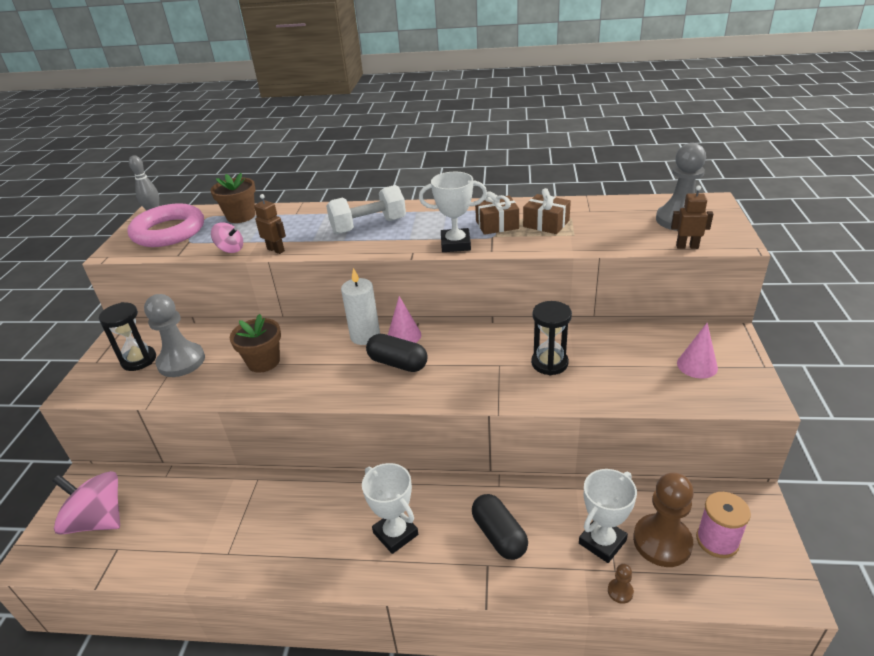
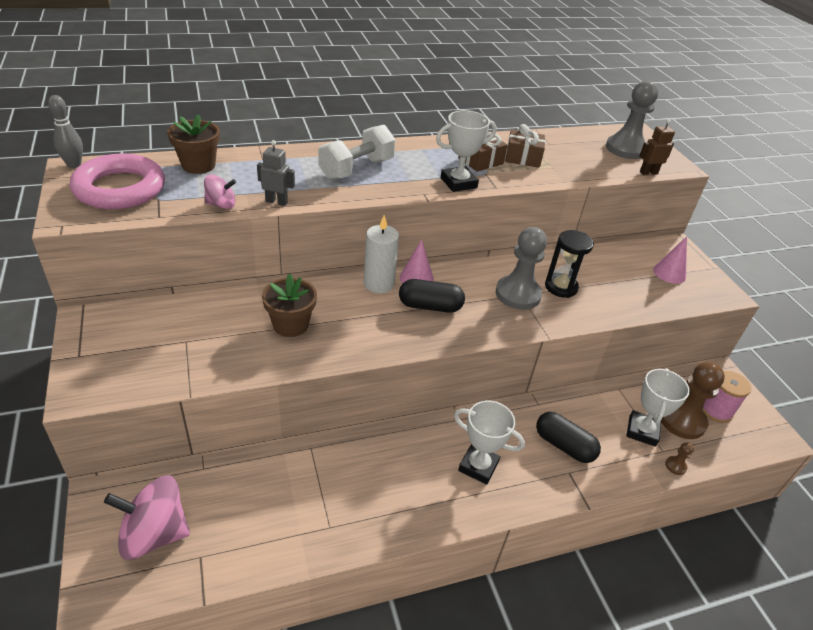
camera: 30 degrees left, 5 degrees up
(139, 360) = (136, 345): black hourglass -> none
(181, 361) = (193, 339): grey pawn -> grey pawn (518, 294)
(276, 250) = (276, 201): brown robot -> grey robot

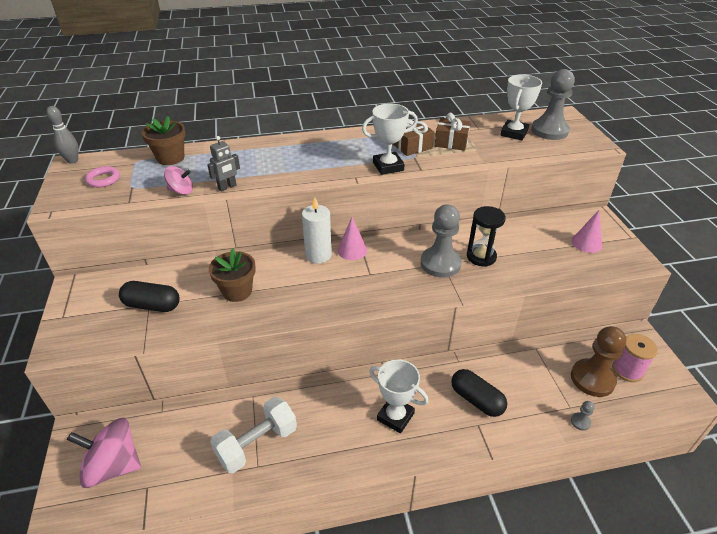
camera: 10 degrees right, 0 degrees up
(120, 189) = (103, 179): pink ring -> pink ring, size x0.46
(276, 201) = (227, 187): grey robot -> grey robot turned 120 degrees clockwise
(356, 169) = (301, 157): white dumbbell -> white dumbbell (257, 444)
(430, 306) = (359, 275): black capsule -> black capsule (152, 305)
(642, 431) = (552, 388): white trophy -> white trophy (514, 133)
(648, 172) = (567, 152): brown robot -> none
(675, 466) = (580, 422): brown pawn -> grey pawn

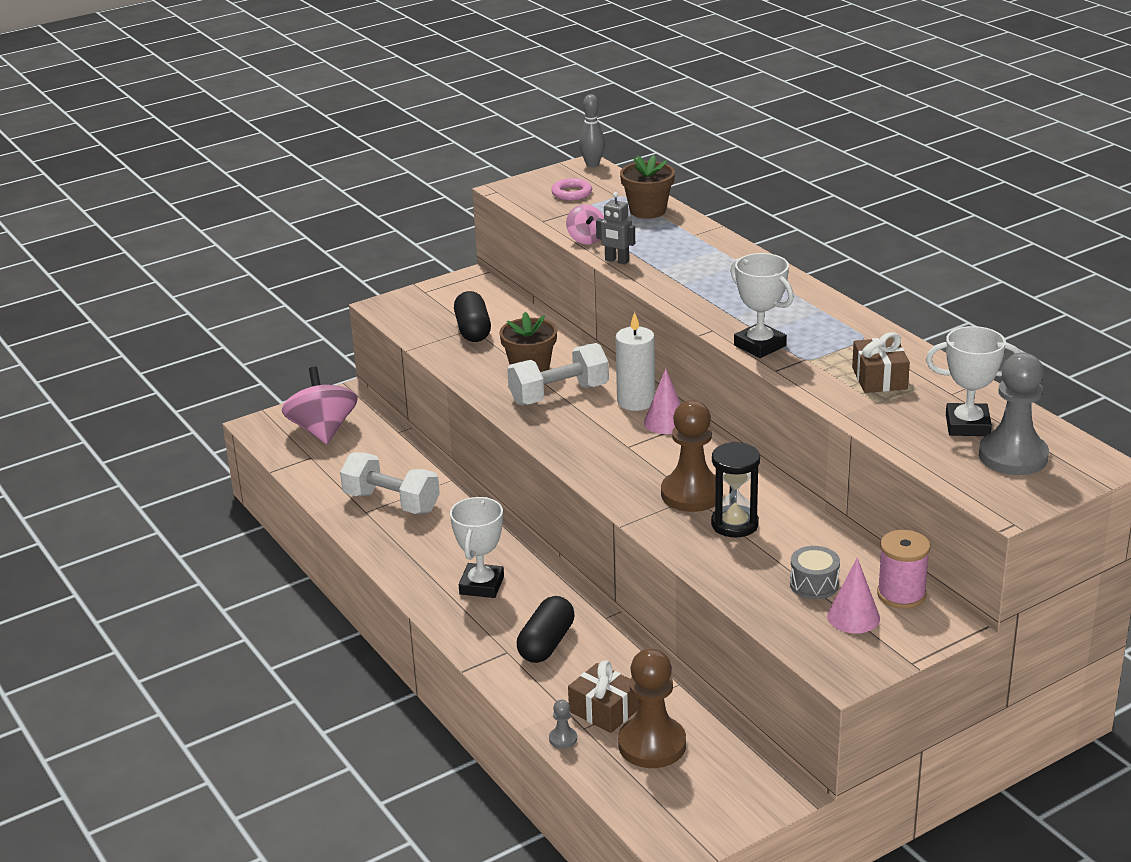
camera: 70 degrees right, 10 degrees down
(282, 286) = (559, 394): none -> white dumbbell
(412, 146) = (834, 351): brown gift -> brown gift (604, 710)
(440, 263) = (692, 494): grey pawn -> brown pawn
(552, 247) = (814, 584): none -> grey drum
(627, 370) = (694, 780): pink spool -> pink spool (901, 594)

